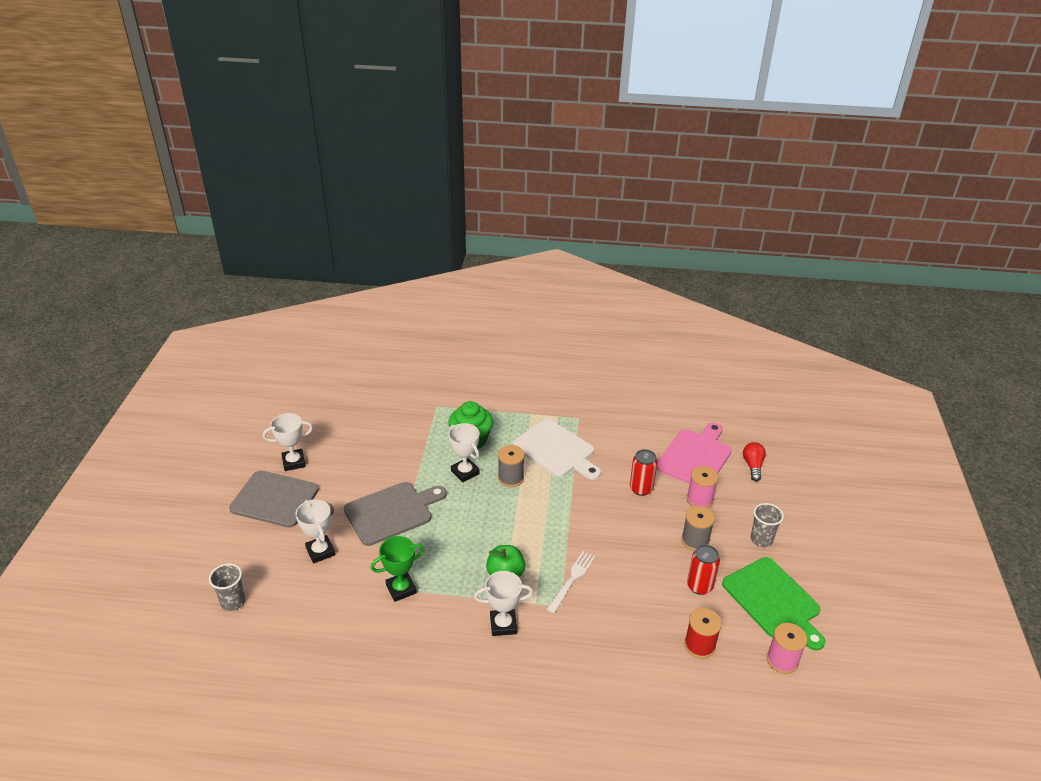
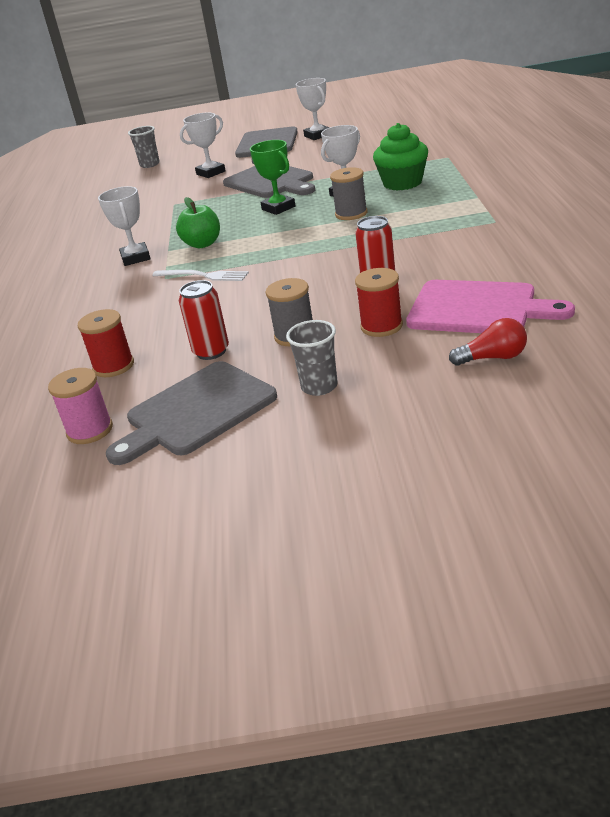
camera: 85 degrees right, 5 degrees down
(401, 589) = (174, 209): green trophy -> green trophy (278, 208)
(556, 450) = (418, 223): white cutting board -> none
(699, 499) = (381, 326): pink spool -> red spool
(773, 601) = (196, 411): green cutting board -> grey cutting board

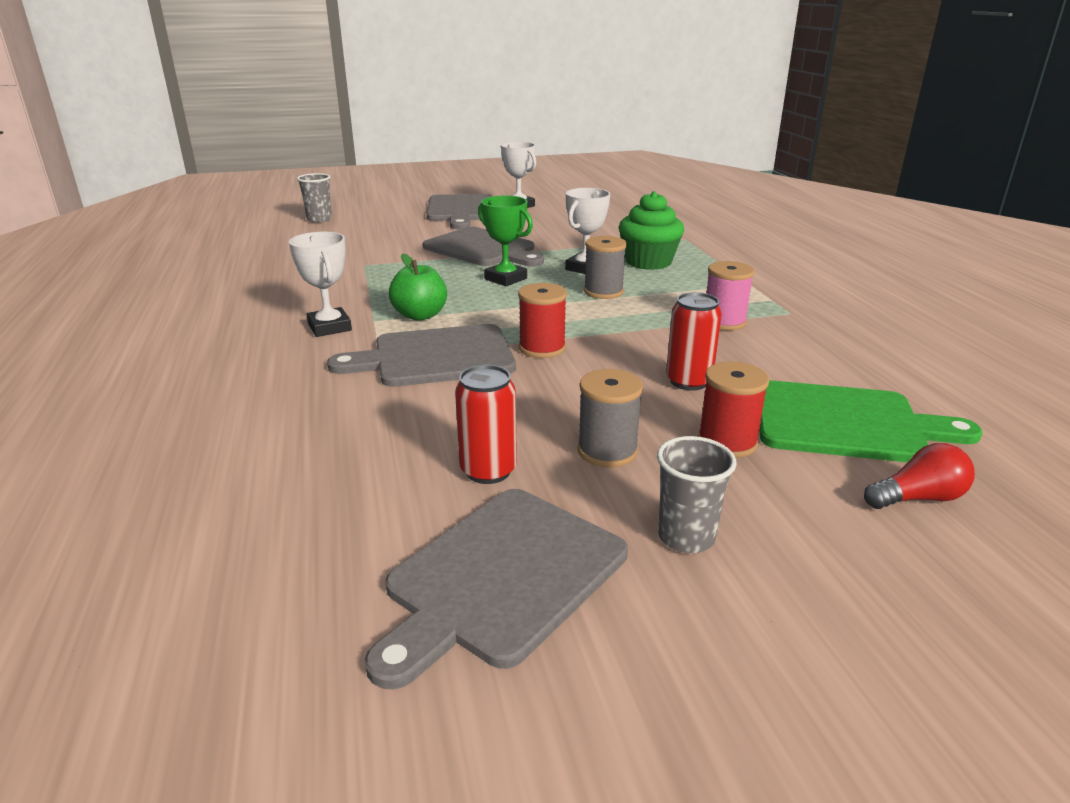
camera: 15 degrees left, 5 degrees down
(90, 430) = (320, 611): pink spool -> pink spool (724, 322)
(113, 366) = (335, 489): red spool -> red spool (542, 348)
(203, 276) = (436, 357): white fork -> grey cutting board
(211, 173) = (401, 234): white trophy -> none
(478, 309) = (845, 423): pink cutting board -> green cutting board

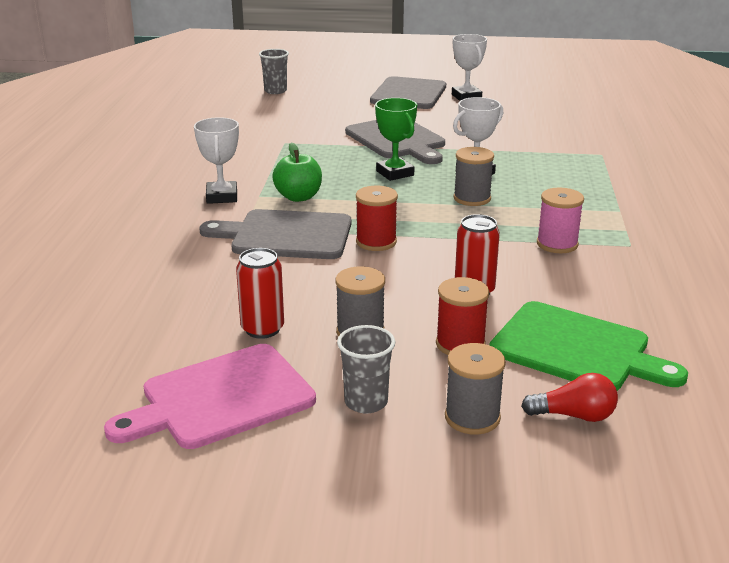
camera: 20 degrees right, 0 degrees up
(501, 577) = (220, 398): grey cutting board -> pink cutting board
(648, 262) = (541, 174): green cupcake -> none
(819, 527) = (472, 417): none -> grey spool

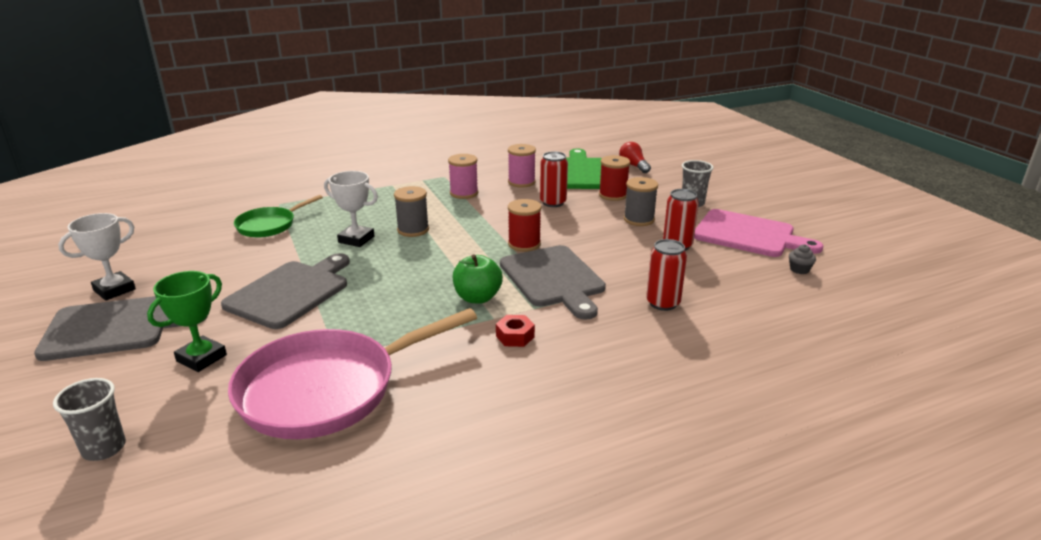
camera: 120 degrees left, 0 degrees up
(100, 387) = (799, 269): none -> grey cupcake
(171, 271) = (663, 303): none -> red can
(222, 197) = (515, 336): white trophy -> red nut
(251, 136) = (328, 389): none -> pink pan
(395, 173) = (384, 271): green trophy -> green trophy (201, 358)
(472, 417) = (666, 182): grey spool -> none
(545, 146) = (269, 225): none -> green pan
(568, 290) = (521, 182): none -> pink spool

